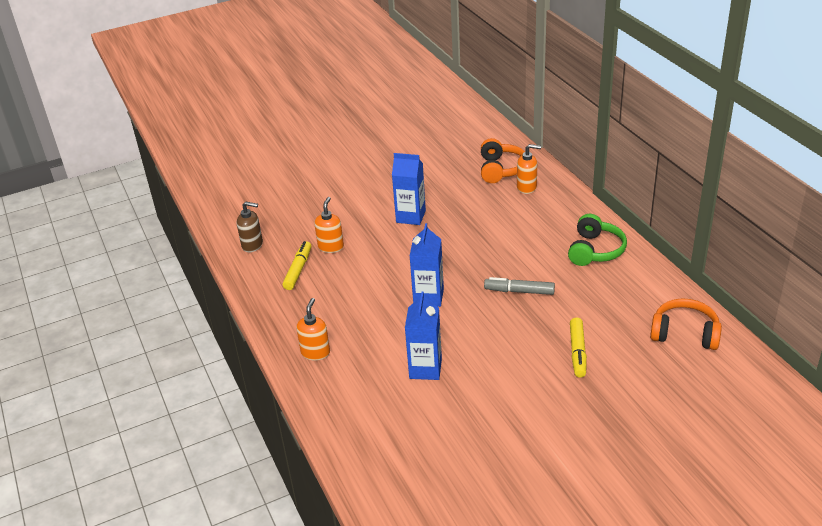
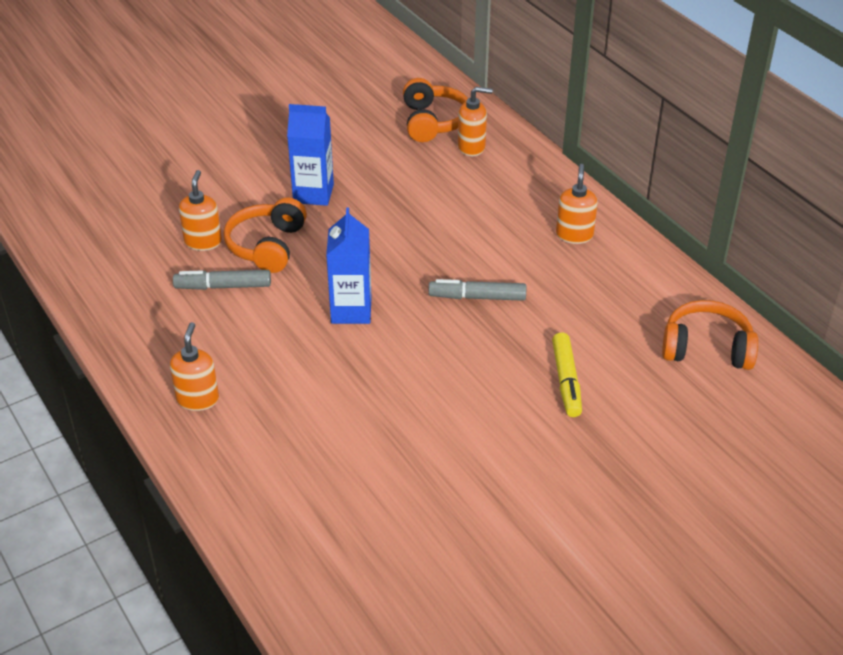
camera: 10 degrees left, 5 degrees up
(252, 245) = (87, 242): brown soap dispenser -> none
(298, 270) = (159, 277): yellow marker -> none
(341, 277) = (223, 286): none -> grey marker
(375, 251) = (267, 246): none -> orange headphones
(425, 369) = (358, 415): blue carton -> none
(595, 250) = (574, 235): green headphones -> orange soap dispenser

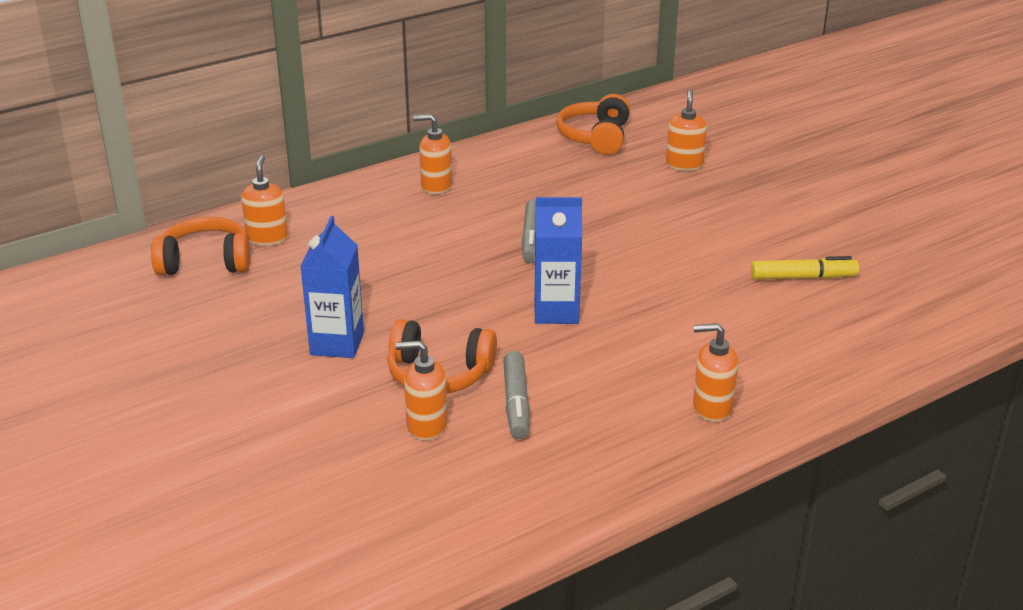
camera: 90 degrees left, 10 degrees down
(566, 381) = (646, 198): yellow marker -> yellow marker (803, 277)
(651, 418) = (684, 165): none -> orange soap dispenser

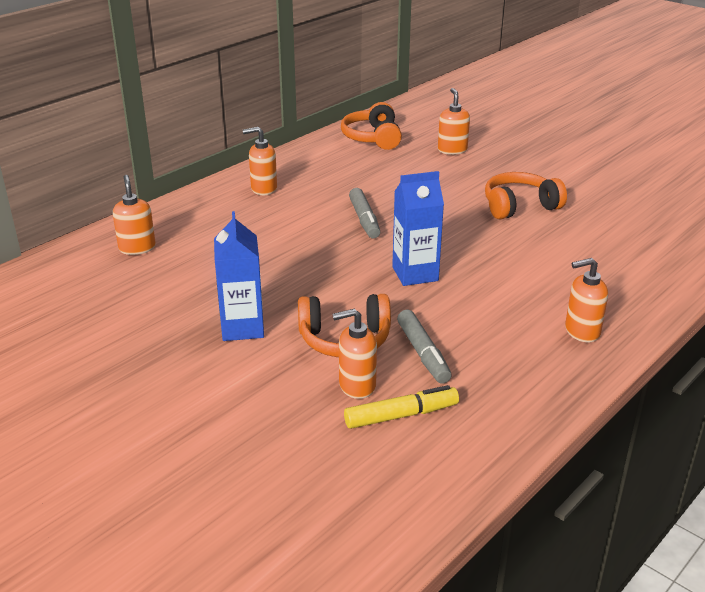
camera: 15 degrees left, 0 degrees up
(205, 262) = (90, 275): orange headphones -> orange headphones (519, 206)
(803, 277) = (589, 221): yellow marker -> yellow marker (401, 415)

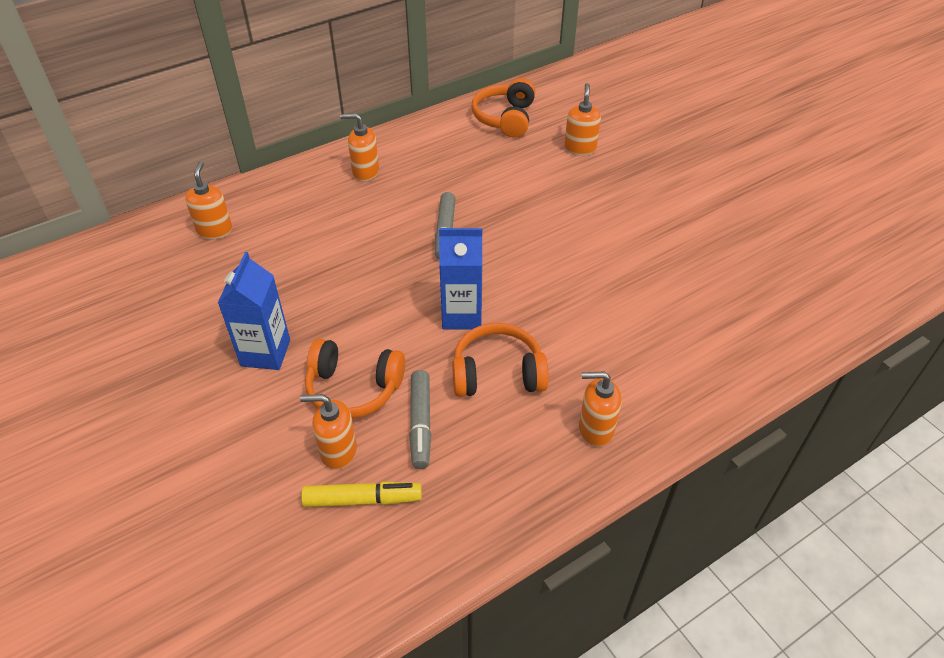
camera: 15 degrees right, 15 degrees up
(519, 206) = (614, 241): orange headphones -> orange headphones (497, 373)

